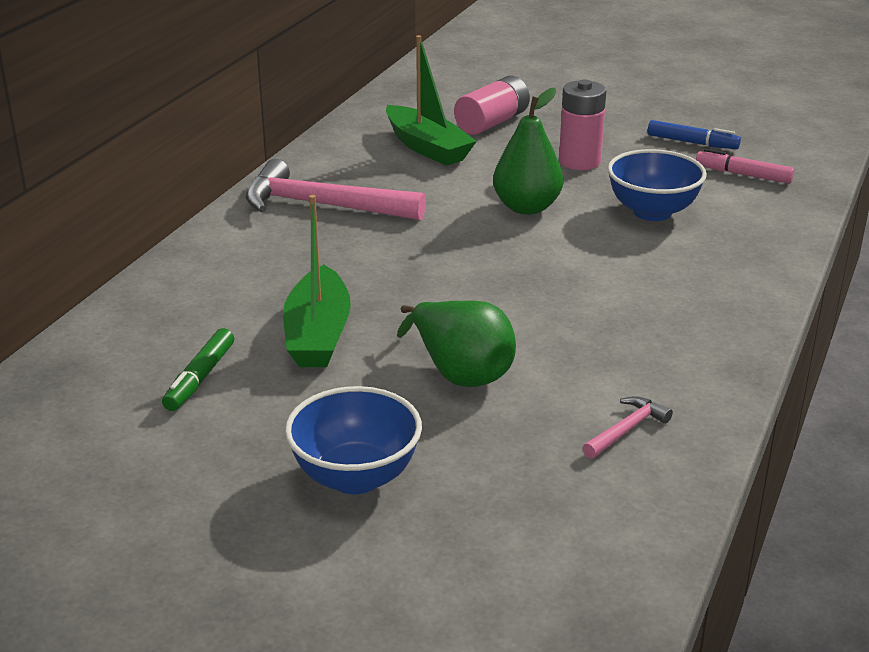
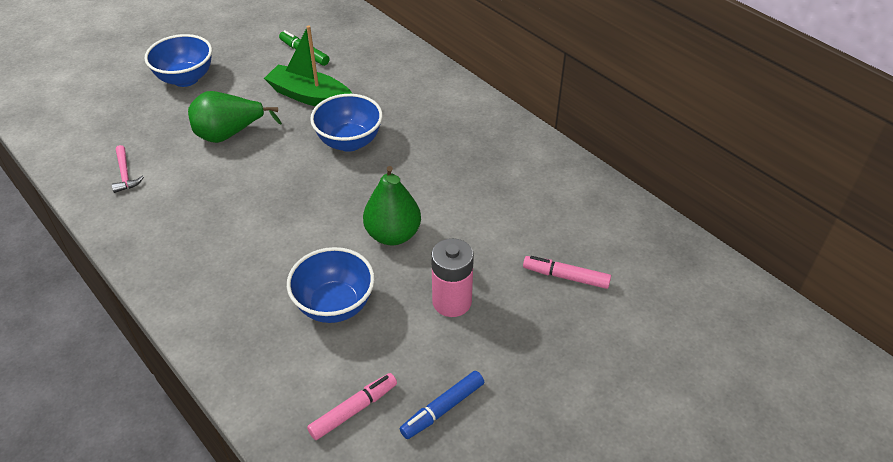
camera: 115 degrees right, 15 degrees up
(323, 205) = (464, 137): pink hammer -> none
(396, 274) = (349, 142): none -> blue bowl
(427, 147) = (533, 217): green boat -> none
(492, 122) = (566, 277): pink battery -> pink marker

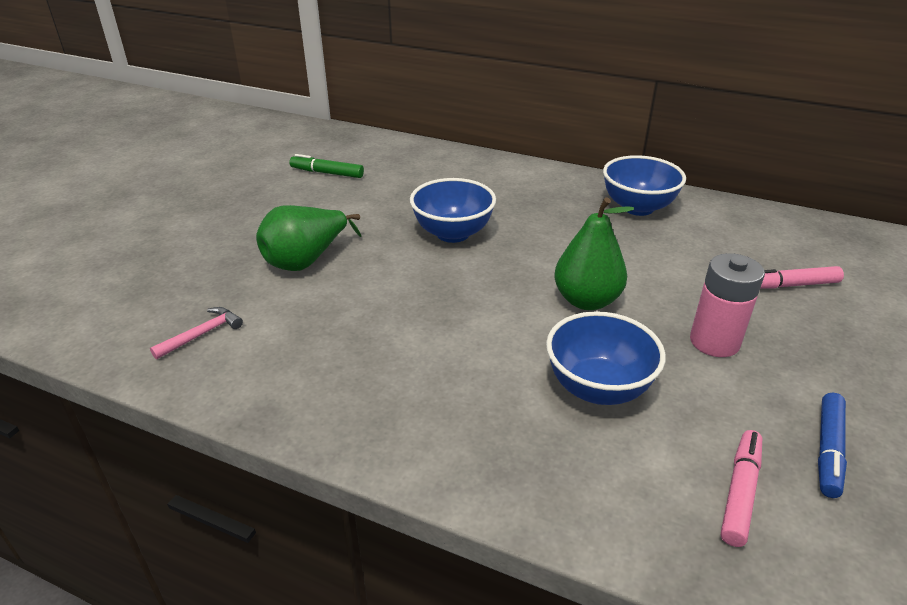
camera: 25 degrees left, 10 degrees down
(125, 174) = (202, 334): pink hammer -> pink hammer turned 90 degrees counterclockwise
(185, 79) = (204, 224): blue bowl -> blue bowl (637, 207)
(310, 96) = (369, 206): green boat -> none

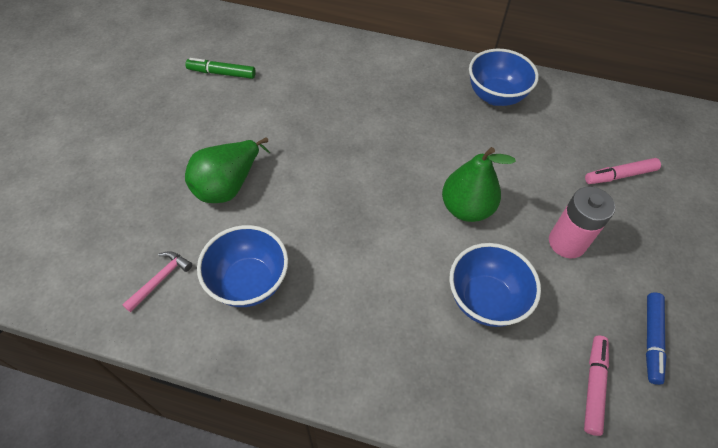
camera: 10 degrees left, 20 degrees up
(453, 233) = (347, 141): blue bowl -> blue bowl (249, 282)

